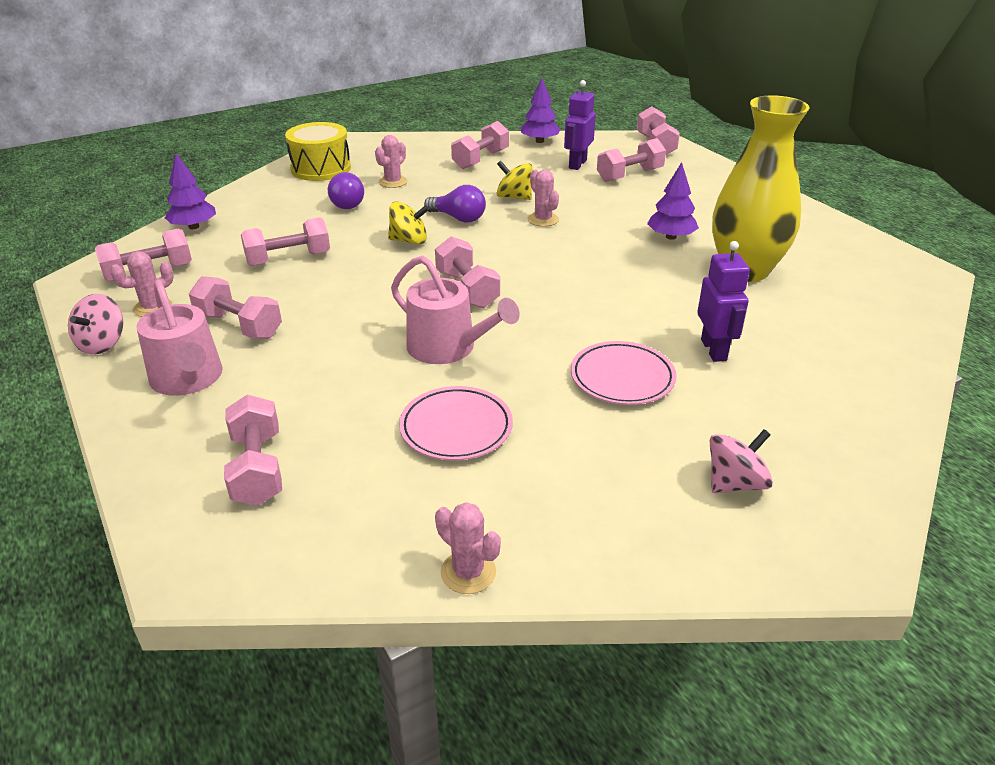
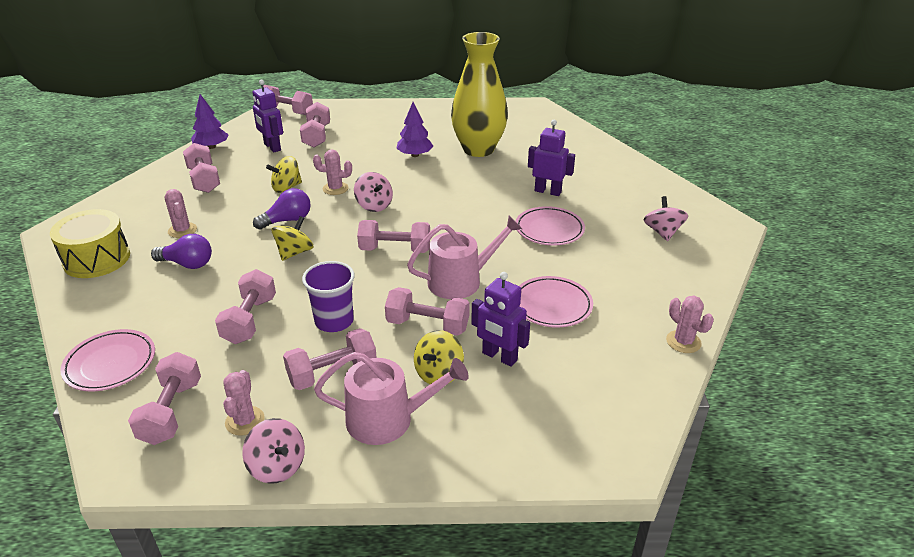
camera: 60 degrees left, 0 degrees up
(194, 227) = (110, 364): purple tree -> pink plate
(258, 468) = (534, 405): pink dumbbell -> pink dumbbell (427, 325)
(274, 386) = (438, 373): none -> yellow spinning top
(317, 299) = (334, 321): none -> purple cup
(327, 417) = (499, 357): none -> purple robot
(468, 572) = (683, 342): pink cactus -> pink cactus turned 75 degrees clockwise
(537, 250) = (374, 205): none -> pink spinning top

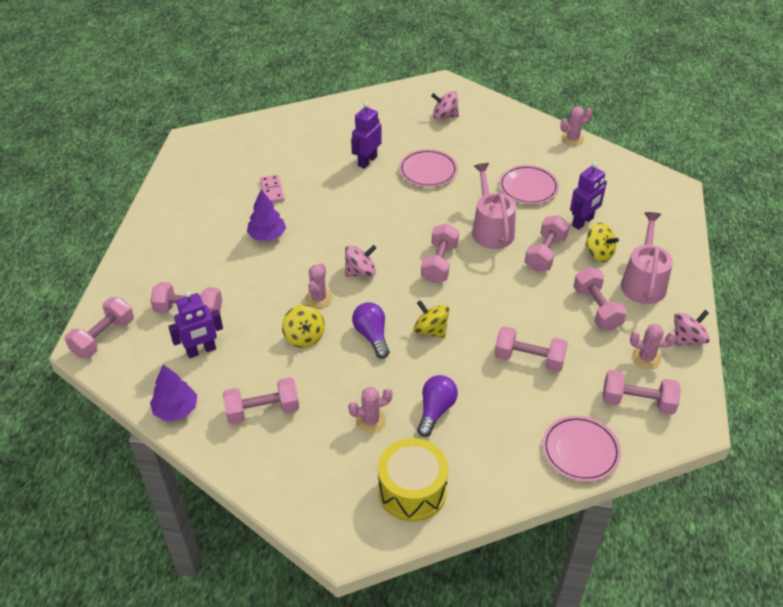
camera: 80 degrees left, 10 degrees up
(334, 321) = (535, 306): purple cup -> none
(478, 149) = (272, 191): yellow vase -> pink domino

